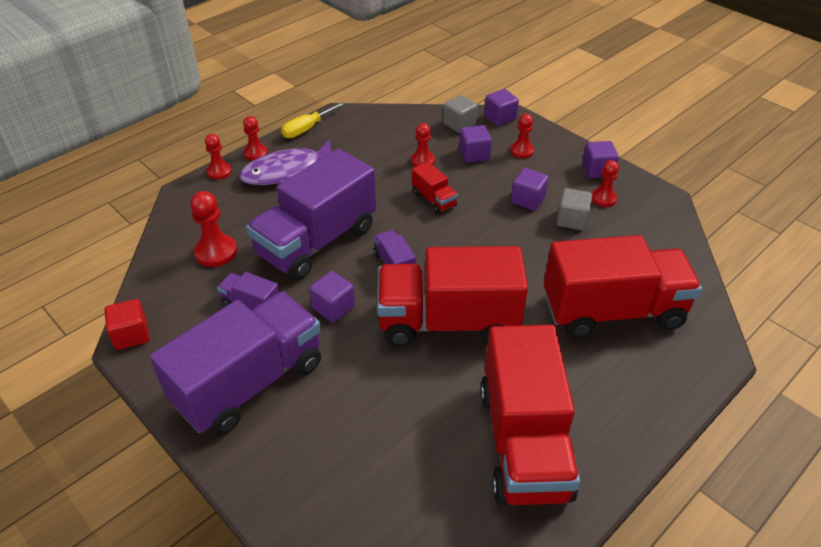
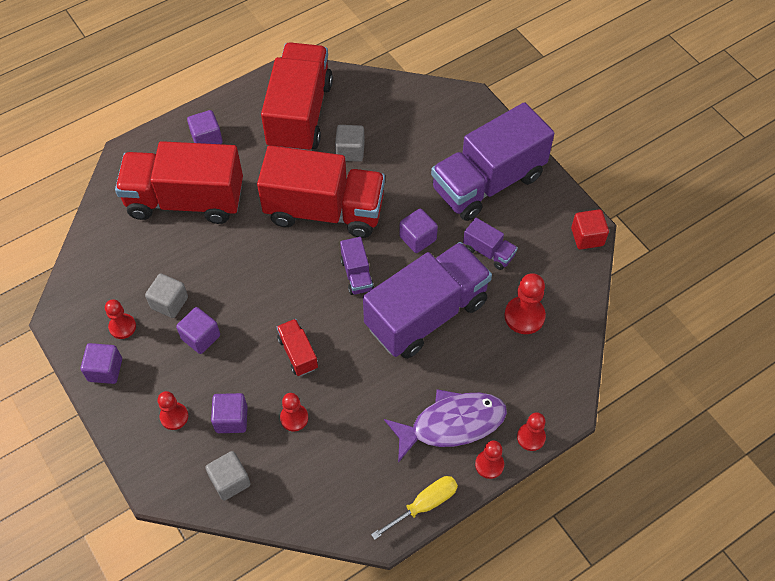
camera: 170 degrees left, 15 degrees up
(437, 398) = (350, 151): none -> grey cube
(500, 118) = (174, 486): purple cube -> purple cube (207, 139)

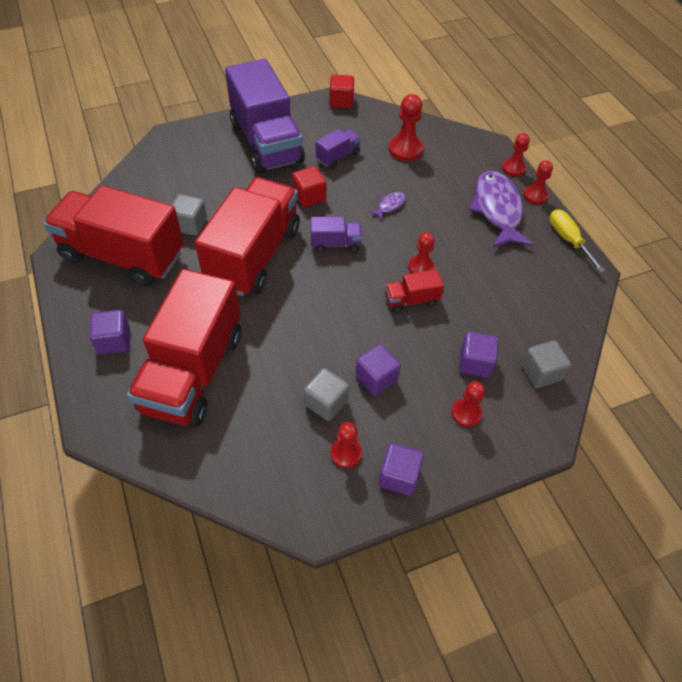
camera: 80 degrees left, 5 degrees down
(294, 418) = (479, 313): red pawn -> red pawn (421, 267)
(417, 238) = (309, 196): purple cube -> red cube
(426, 314) = (389, 205): purple truck -> purple fish

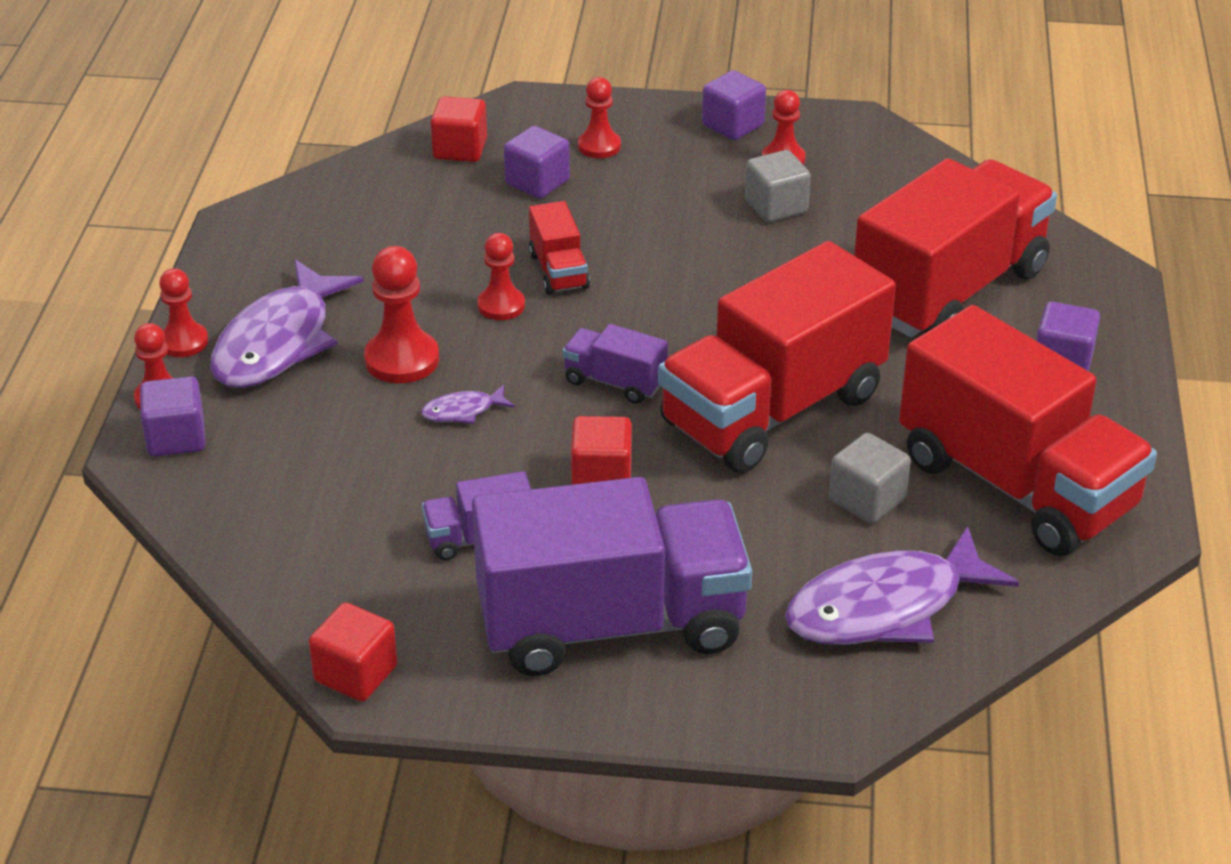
camera: 150 degrees left, 15 degrees down
(164, 181) = (885, 607): none -> purple fish
(266, 143) = (611, 624): purple truck -> purple truck turned 75 degrees clockwise
(376, 378) = (688, 208): purple cube -> purple cube (176, 438)
(405, 149) = (326, 505): red pawn -> red pawn (402, 360)
(411, 300) = (558, 271): red truck -> red truck turned 60 degrees clockwise
(541, 373) = (460, 149): grey cube -> red cube
(568, 240) = (220, 265): yellow screwdriver -> none

